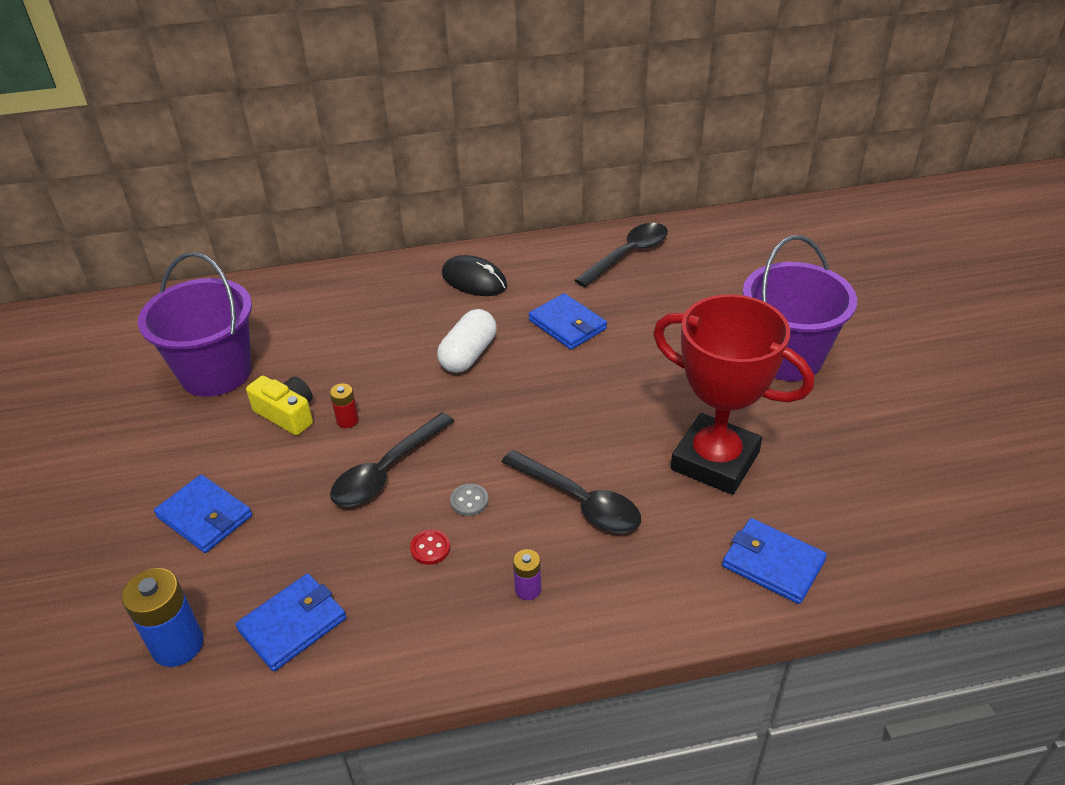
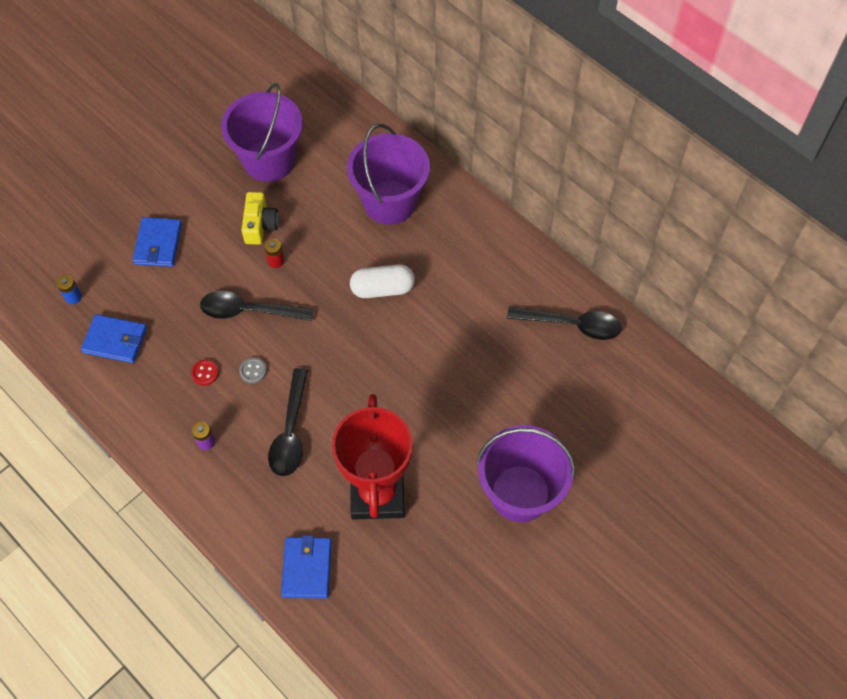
camera: 55 degrees right, 20 degrees up
(178, 645) = (73, 297): blue battery -> blue battery, size x0.54
(374, 308) = (390, 202): none -> purple bucket
(474, 280) = (464, 242): black mouse -> none
(567, 325) = (456, 330): blue wallet -> none

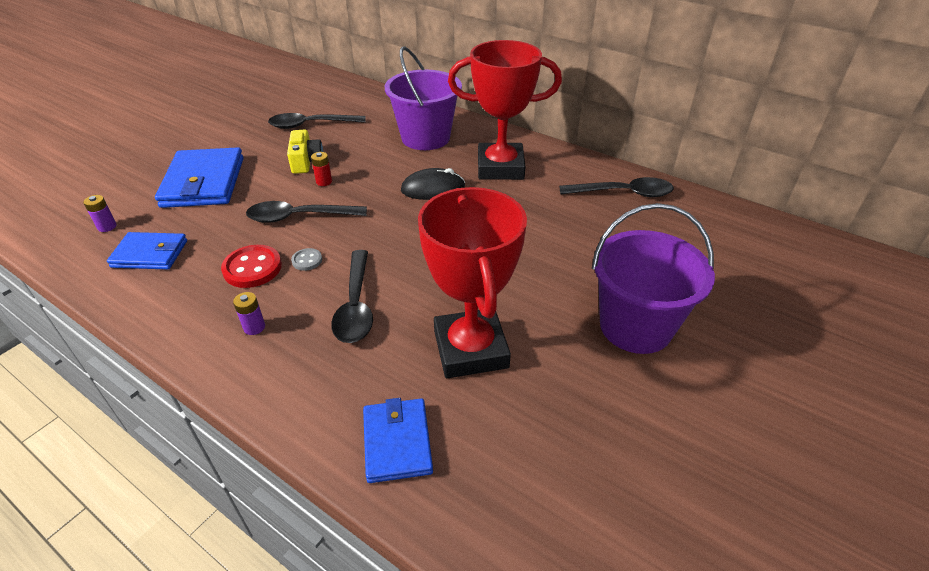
camera: 10 degrees left, 20 degrees down
(73, 297) = (107, 226): blue battery -> purple battery
(158, 244) = (203, 182): blue wallet -> blue wallet, size x1.65
(205, 373) = (252, 268): red button -> red button, size x1.88
(269, 160) = (311, 125): purple bucket -> black spoon
(382, 289) = (433, 189): white capsule -> black mouse
(458, 265) = (500, 167): none -> red trophy

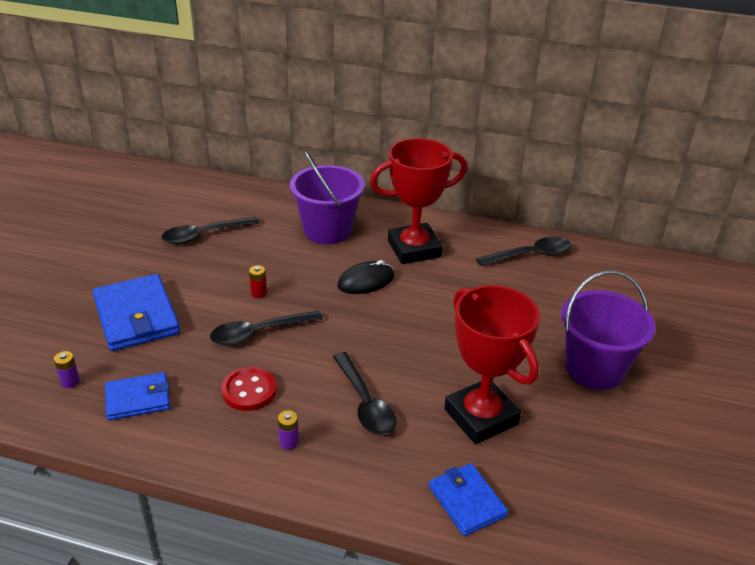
camera: 20 degrees left, 5 degrees down
(306, 161) = (226, 275): yellow camera -> none
(307, 260) = (295, 372): grey button -> none

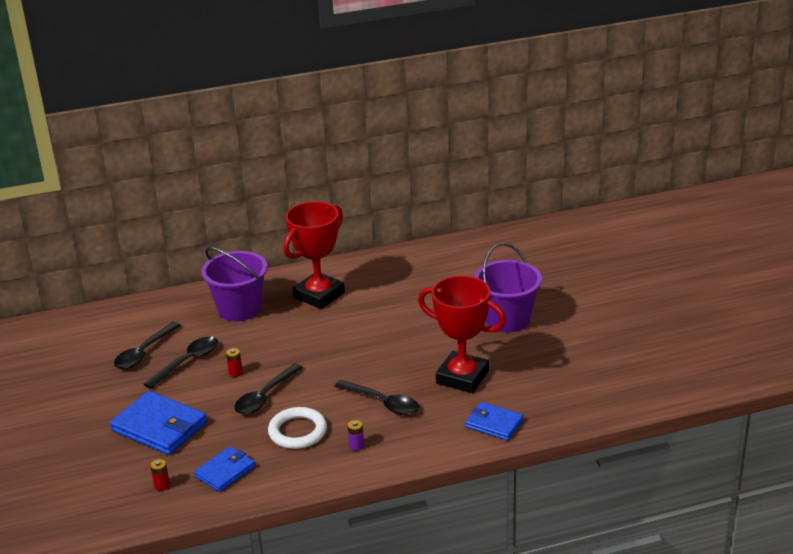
camera: 30 degrees left, 5 degrees down
(70, 382) = (162, 485): purple battery -> red battery
(249, 390) = (298, 431): red button -> white ring
(366, 281) = (306, 331): black mouse -> none
(530, 255) = (406, 265): black spoon -> black spoon (187, 362)

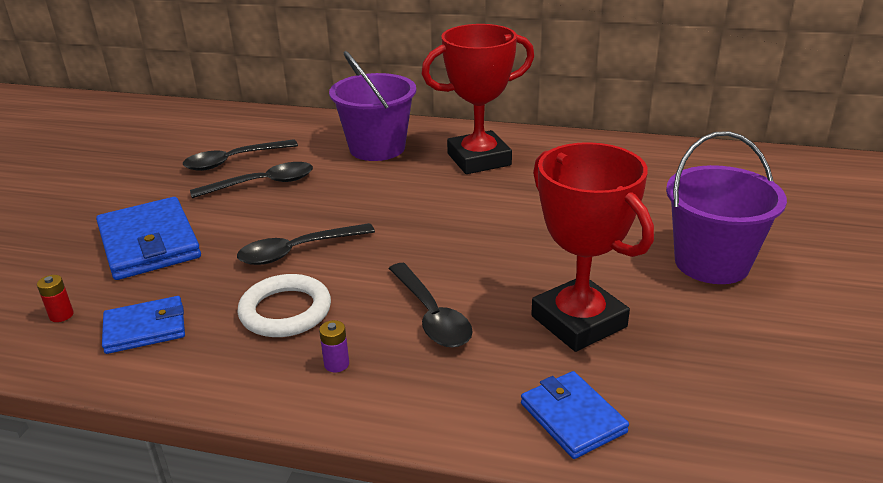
camera: 30 degrees right, 0 degrees up
(235, 372) = (297, 212): red battery -> none

